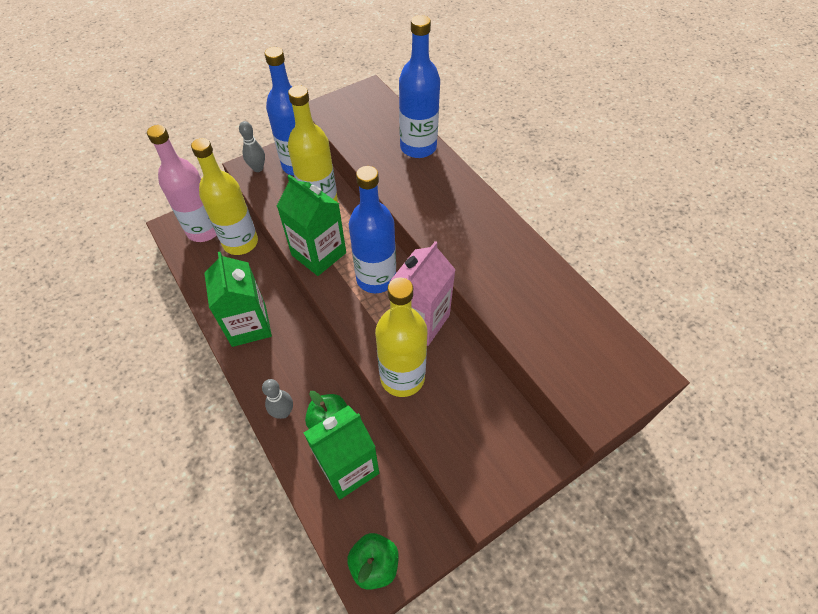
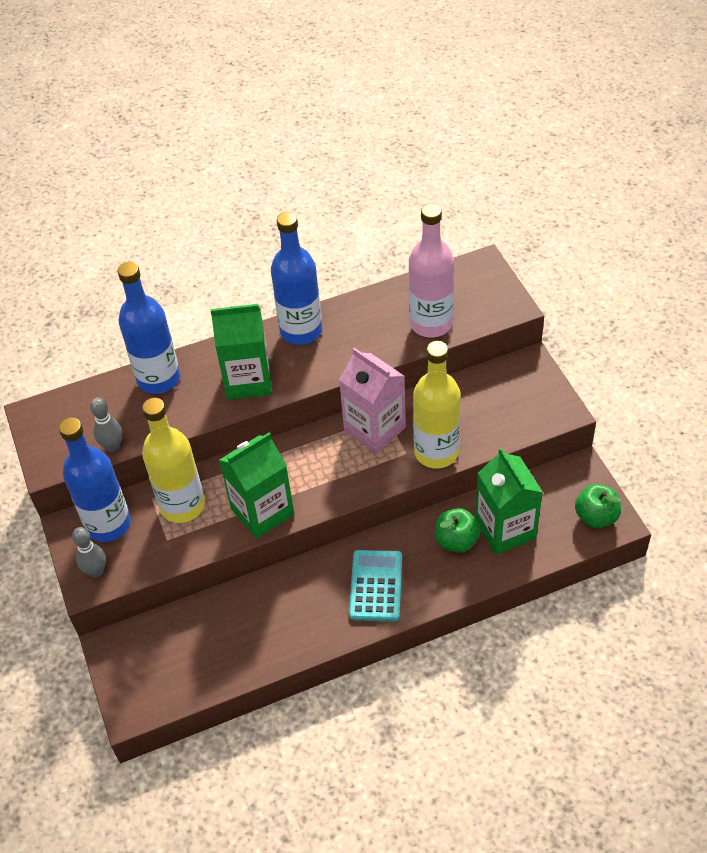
camera: 75 degrees left, 5 degrees down
(204, 230) = (153, 667): pink bottle -> pink bottle (431, 323)
(240, 243) = (189, 622): yellow bottle -> none
(249, 325) = (320, 614): green carton -> green carton (248, 380)
(277, 362) = (376, 586): none -> turquoise calculator
(283, 412) = (437, 582): grey bowling pin -> grey bowling pin (112, 446)
(376, 278) = (312, 461): blue bottle -> blue bottle (301, 331)

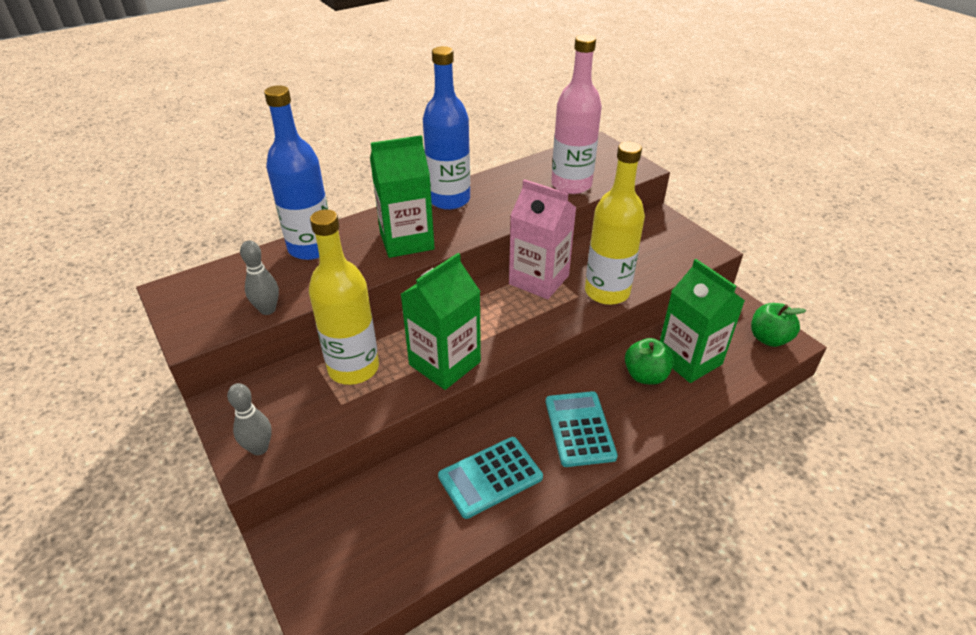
camera: 15 degrees left, 10 degrees down
(108, 524) = (269, 397): blue bottle -> none
(285, 619) = (490, 477): none -> turquoise calculator

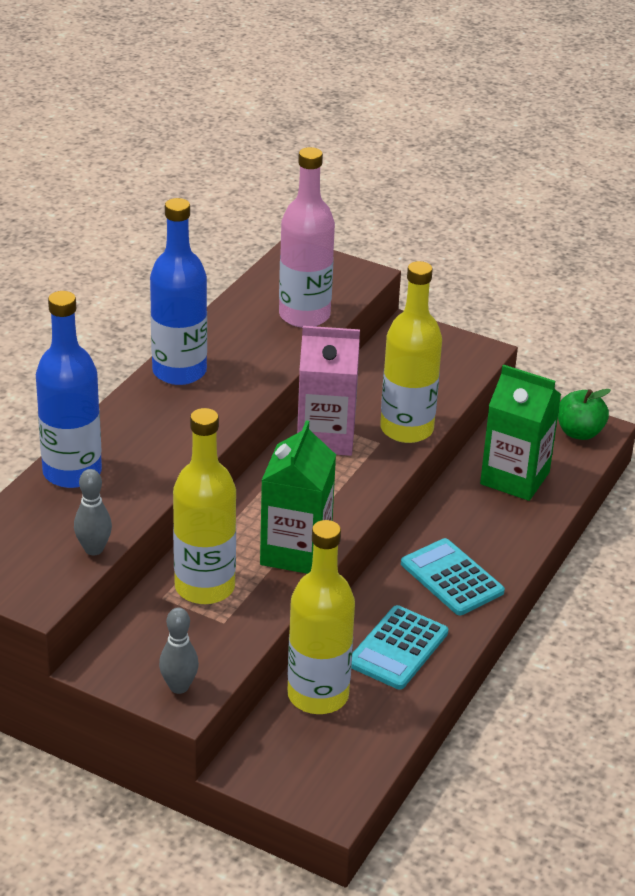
camera: 30 degrees left, 5 degrees down
(394, 494) = (318, 695): none -> yellow bottle
(406, 240) = (175, 432): green carton -> none
(645, 375) = (482, 507): green apple -> none

